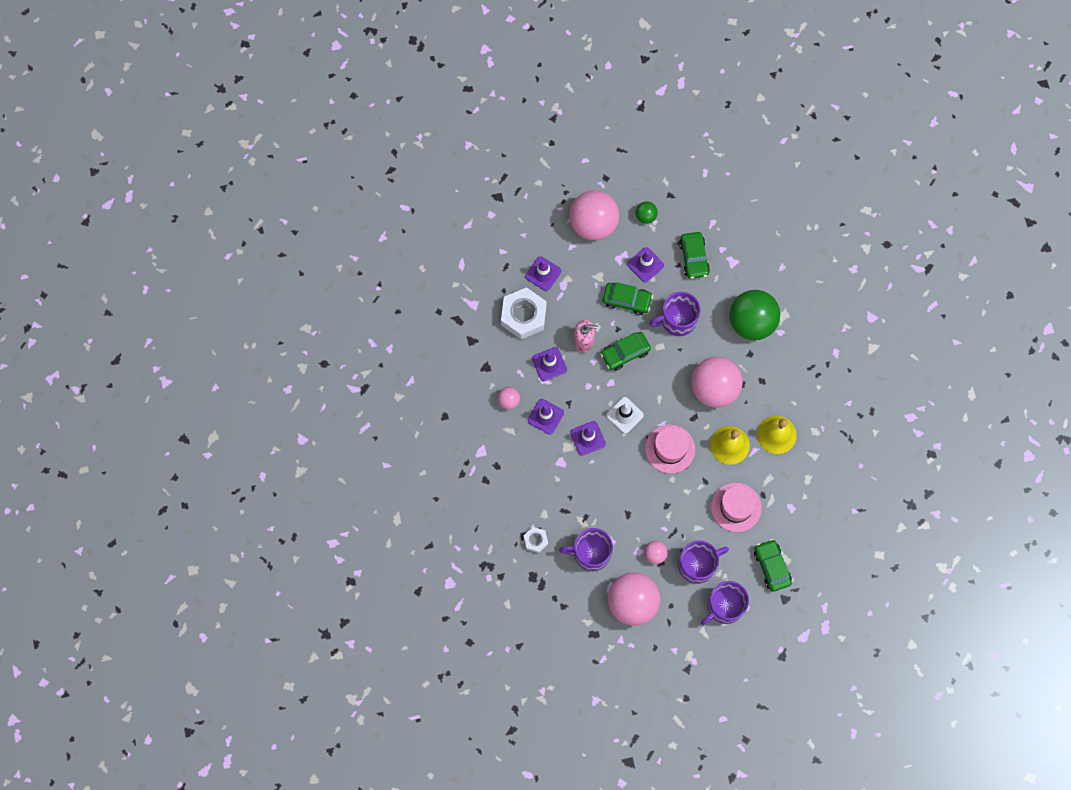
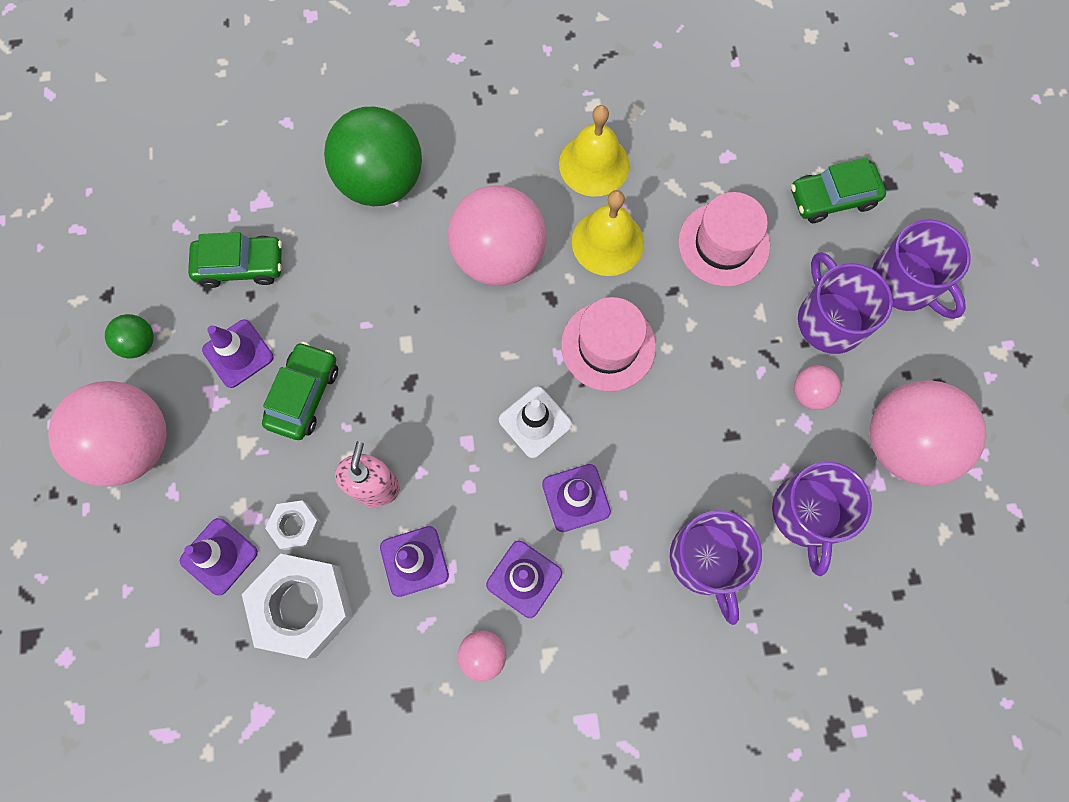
camera: 85 degrees left, 0 degrees up
(535, 540) = (781, 623): white nut -> white nut (296, 526)
(625, 353) = (410, 409): green car -> none
(677, 320) = (357, 307): purple mug -> purple mug (706, 560)

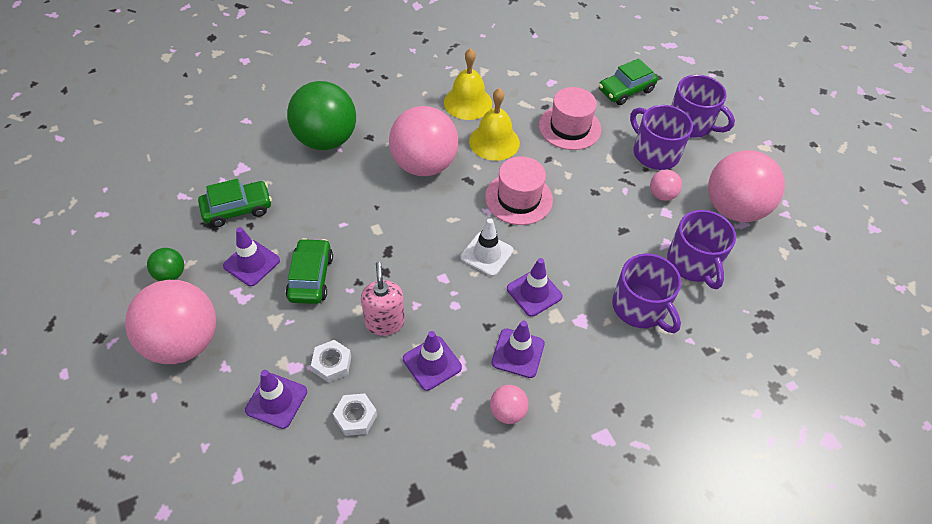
camera: 20 degrees left, 20 degrees down
(303, 606) = (355, 417): white nut -> white nut, size x0.50

